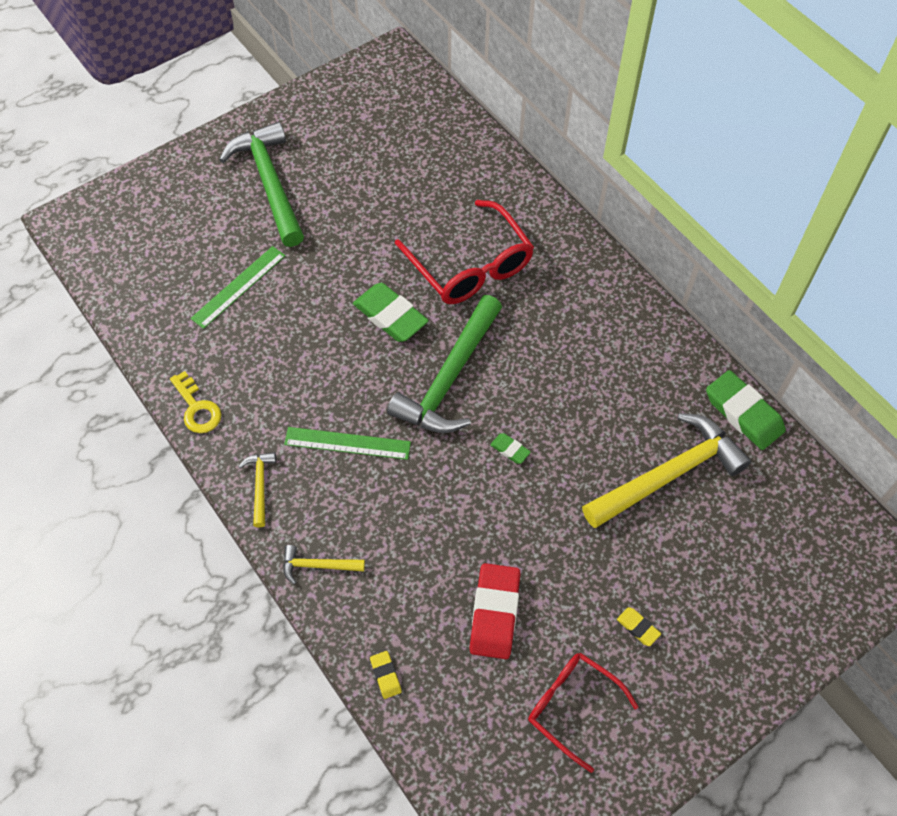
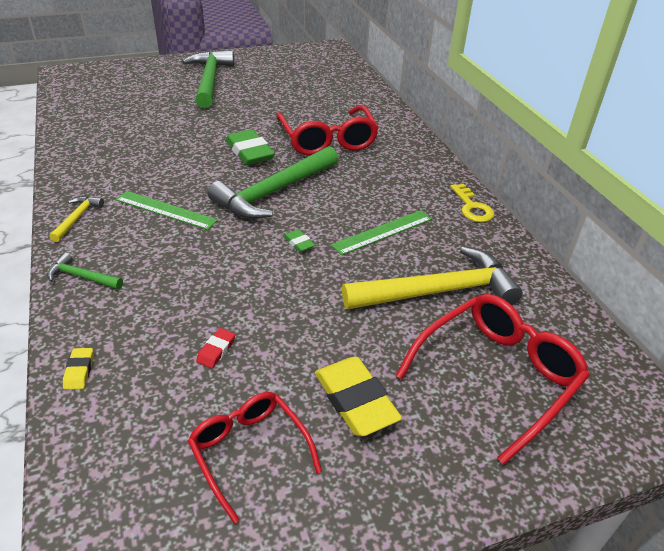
camera: 15 degrees right, 20 degrees down
(197, 408) = (68, 168): yellow key -> yellow key (472, 207)
(238, 286) = (150, 118): green ruler -> green ruler (382, 232)
(318, 566) = (82, 277): yellow hammer -> green hammer
(495, 613) = (216, 350): red eraser -> red eraser, size x0.47
(638, 627) = (355, 400): yellow eraser -> yellow eraser, size x2.13
(743, 413) = (527, 267): green eraser -> none
(749, 560) = (498, 375): none -> red glasses

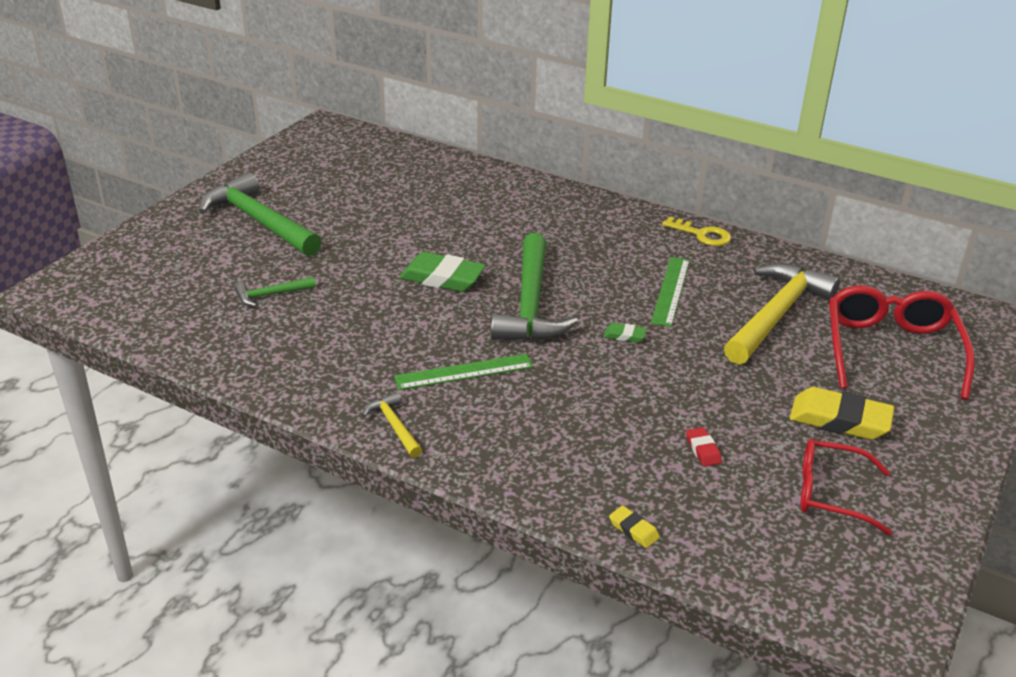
camera: 40 degrees left, 5 degrees down
(82, 277) = (499, 468): green hammer -> green hammer (271, 295)
(328, 141) = (495, 231): red glasses -> none

